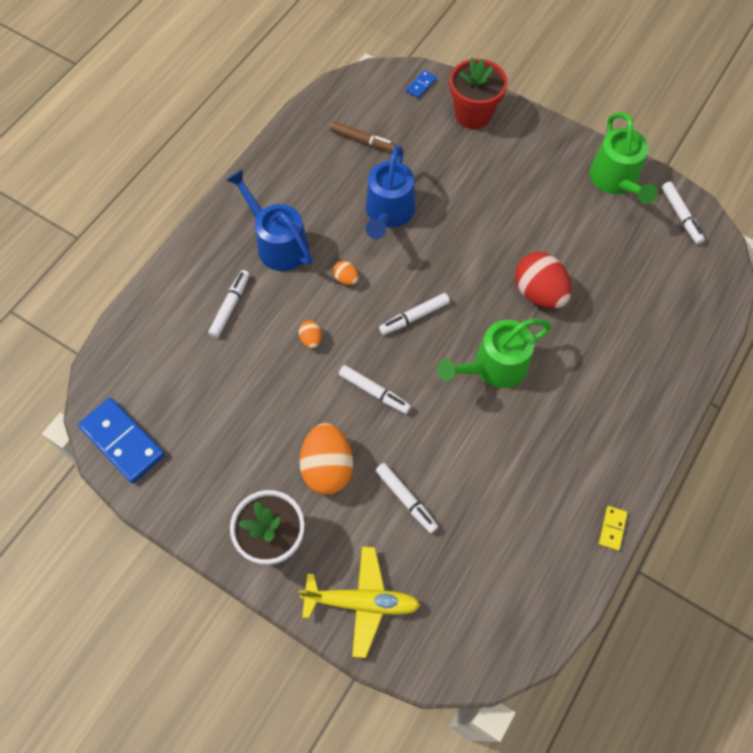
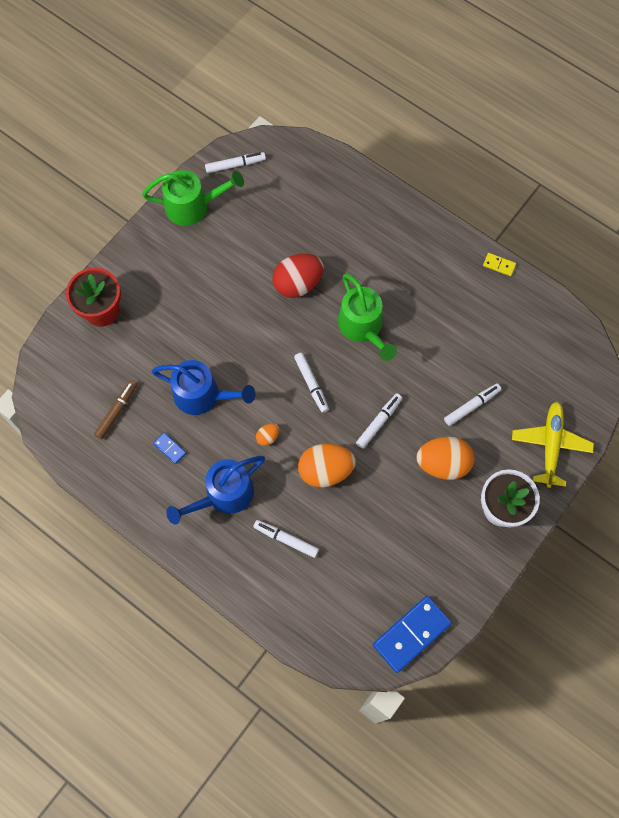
camera: 85 degrees left, 5 degrees up
(311, 339) = (325, 470): orange egg -> orange egg, size x2.18
(421, 85) = (58, 352): blue domino -> blue domino (170, 448)

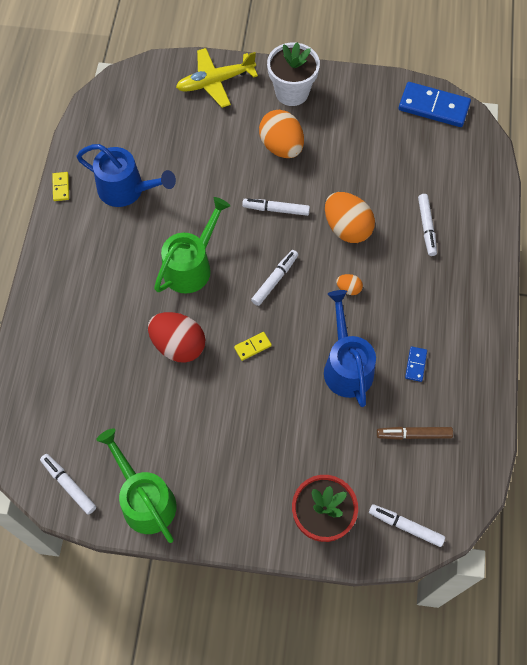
camera: 120 degrees left, 5 degrees down
(223, 495) = (425, 295): blue watering can -> blue watering can (127, 190)
(263, 336) = (252, 347): none -> yellow domino
(471, 406) = (216, 149): white marker -> white marker (406, 526)

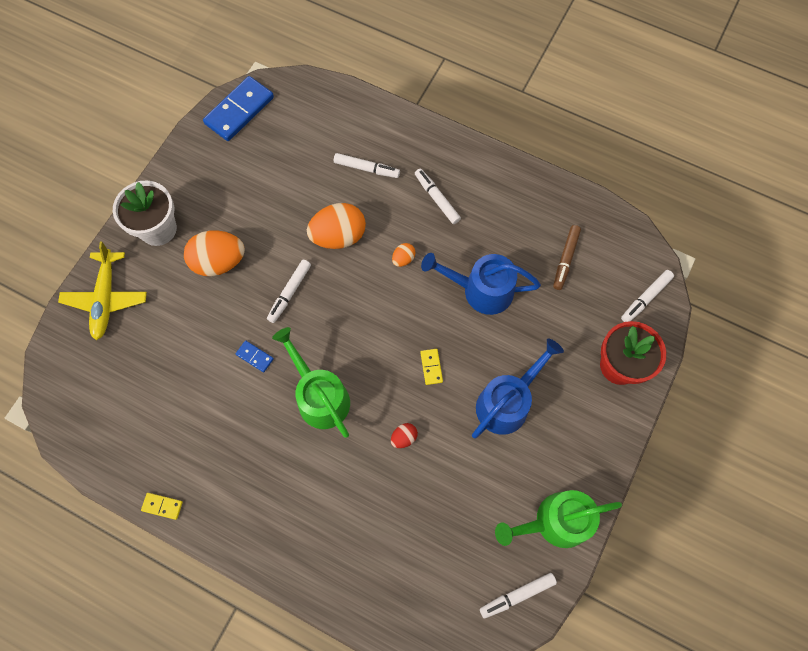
camera: 70 degrees left, 5 degrees up
(127, 190) = (199, 434): blue watering can -> blue watering can (507, 402)
(178, 345) = (404, 438): red egg -> red egg, size x0.46
(274, 280) = (367, 322): white marker -> white marker (437, 199)
(415, 364) = (500, 232): blue domino -> blue domino (255, 357)

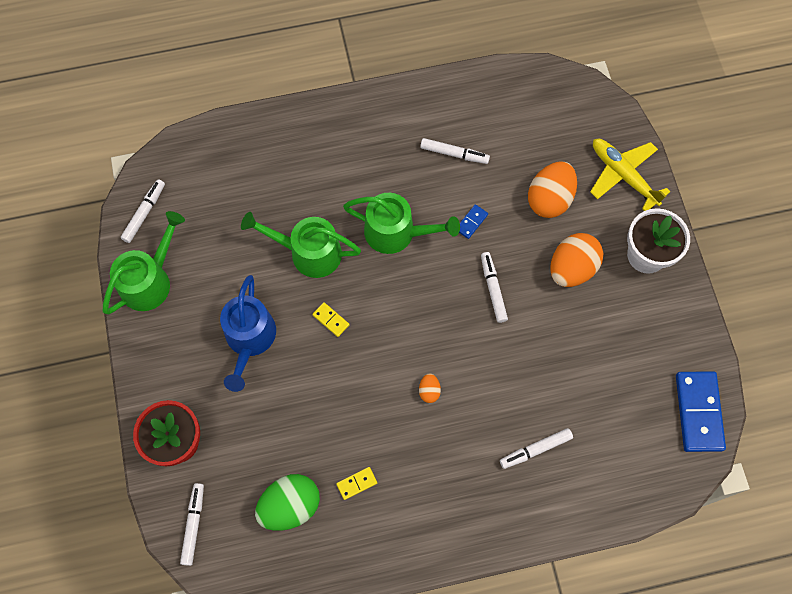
camera: 140 degrees right, 0 degrees up
(162, 506) = (435, 85): yellow domino -> yellow domino (356, 483)
(255, 357) = (471, 222): blue domino -> blue domino turned 45 degrees counterclockwise
(338, 236) = (500, 367): orange egg -> orange egg (549, 199)
(404, 438) = (308, 252): red egg -> green watering can
(437, 199) = (449, 471): white marker -> white marker (454, 154)
(480, 290) = (342, 416): blue watering can -> none
(565, 259) = (290, 505): brown marker -> green egg

